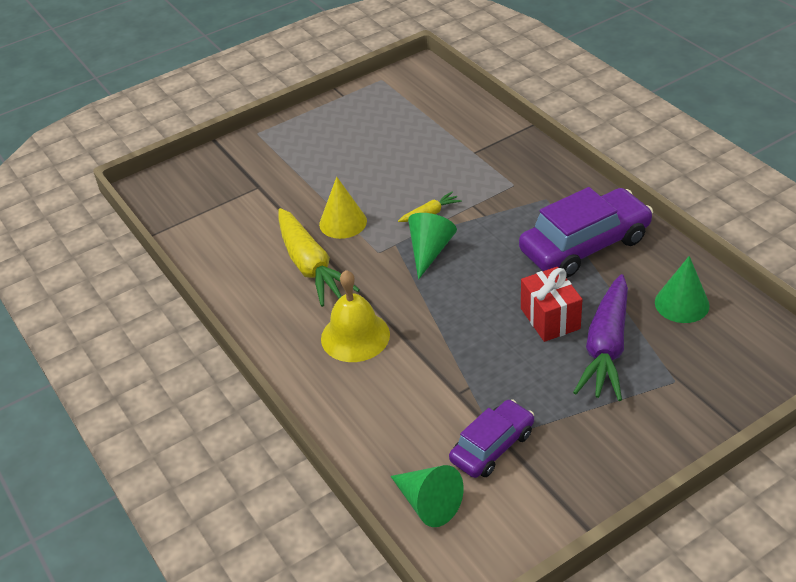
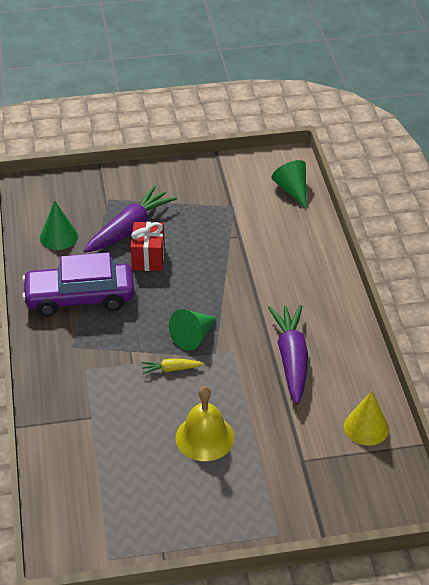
camera: 160 degrees left, 0 degrees up
(310, 266) = (291, 359): yellow carrot -> purple carrot
(343, 222) = (246, 390): yellow cone -> yellow cone (366, 427)
(355, 336) = (285, 293): yellow bell -> yellow bell (205, 437)
(492, 447) = (239, 203): purple car -> none

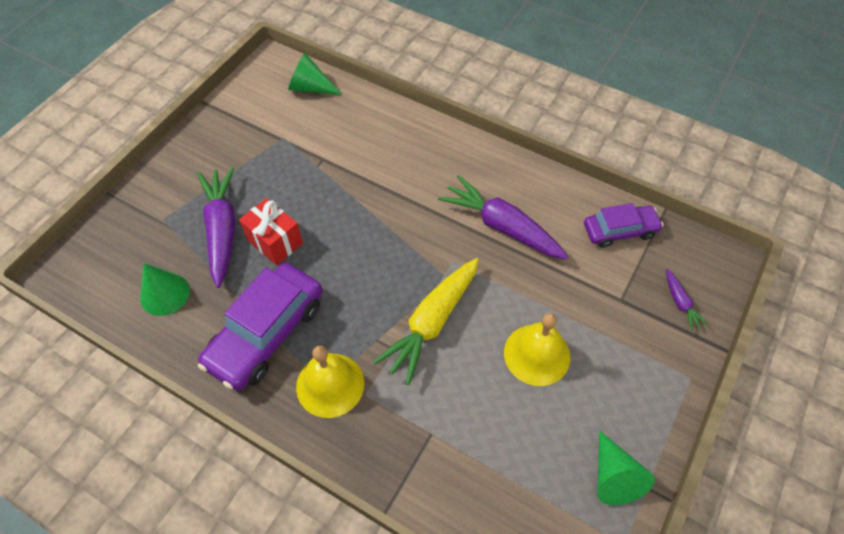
camera: 50 degrees left, 15 degrees up
(75, 349) = (330, 384): none -> yellow bell
(171, 369) = (431, 322): yellow carrot -> yellow carrot, size x2.16
(193, 336) = (408, 277): green cone -> green cone (613, 476)
(339, 497) = (680, 303): none -> purple carrot
(366, 427) = (620, 231): yellow cone -> purple car

